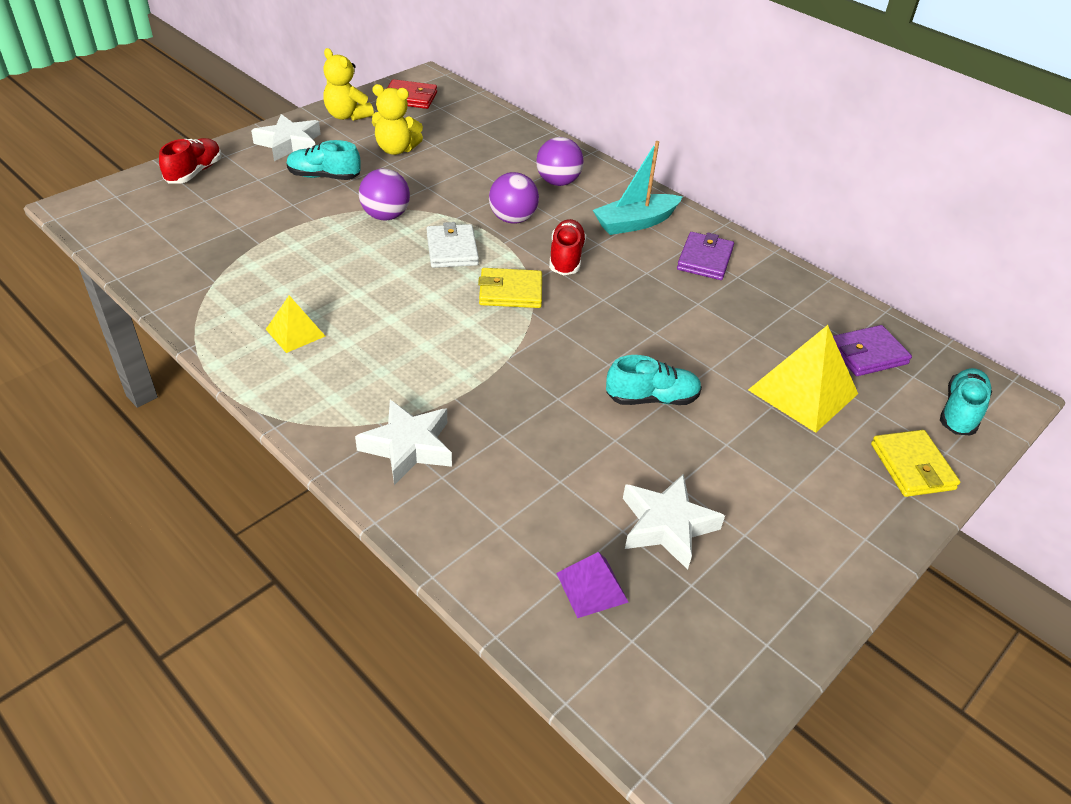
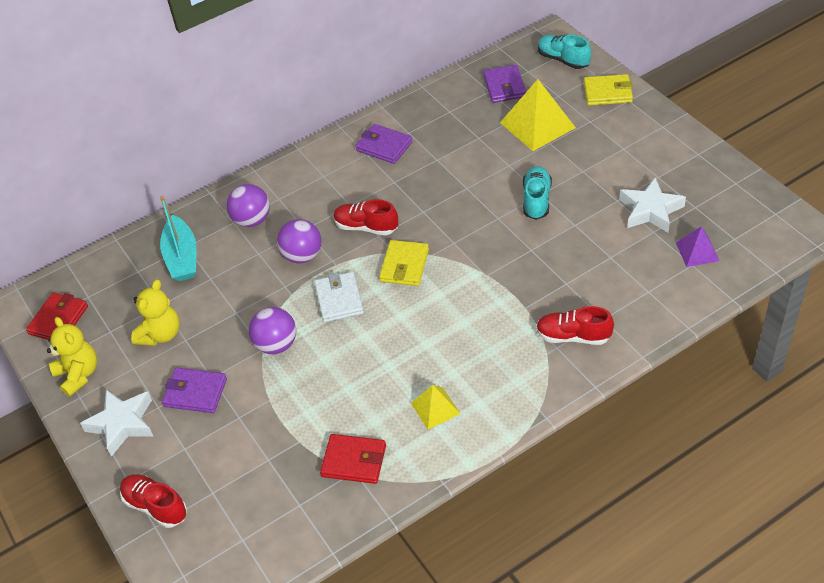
camera: 70 degrees left, 5 degrees up
(228, 281) = (354, 461): none -> red wallet
(324, 176) = (195, 392): turquoise shoe -> purple wallet
(347, 116) = (78, 374): yellow teddy bear -> yellow teddy bear turned 90 degrees counterclockwise
(408, 447) = (573, 336): white star -> red shoe
(452, 249) = (339, 299): white wallet -> white wallet turned 75 degrees clockwise
(635, 223) = (326, 179): turquoise boat -> turquoise boat (182, 257)

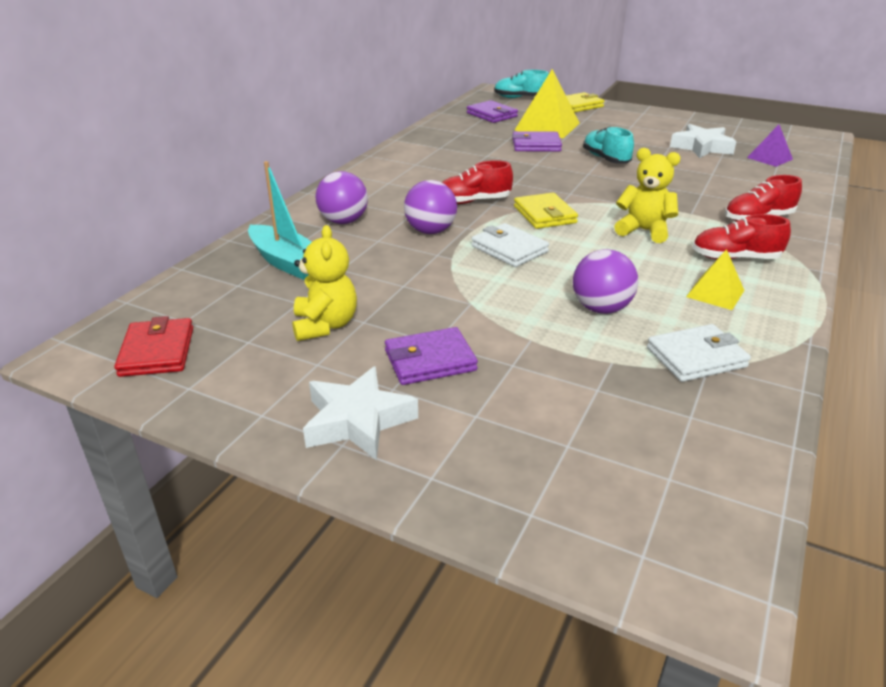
camera: 35 degrees left, 15 degrees down
(78, 374) = (238, 393): yellow teddy bear -> yellow teddy bear (644, 231)
(156, 506) = (506, 490): red shoe -> red shoe (735, 258)
(276, 344) = (482, 296): purple ball -> purple ball (601, 308)
(354, 461) = (696, 357): red wallet -> white wallet
(384, 146) = (427, 157): purple wallet -> purple wallet (536, 145)

